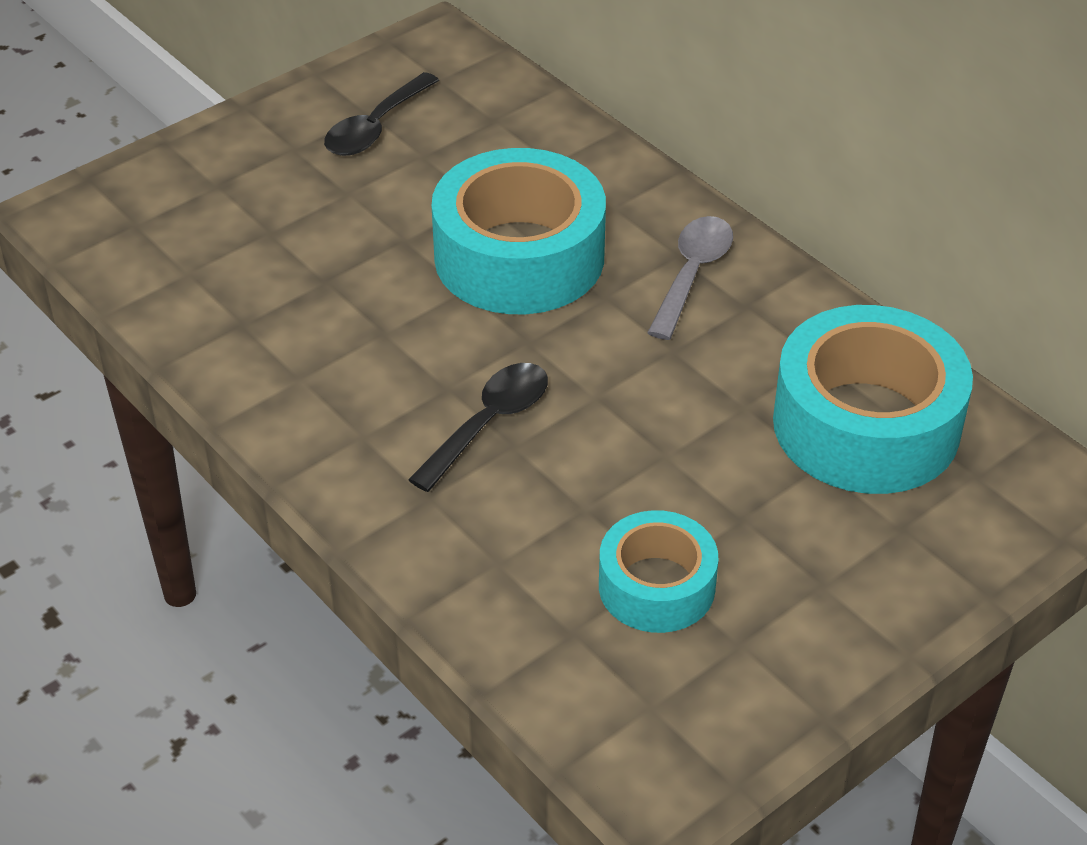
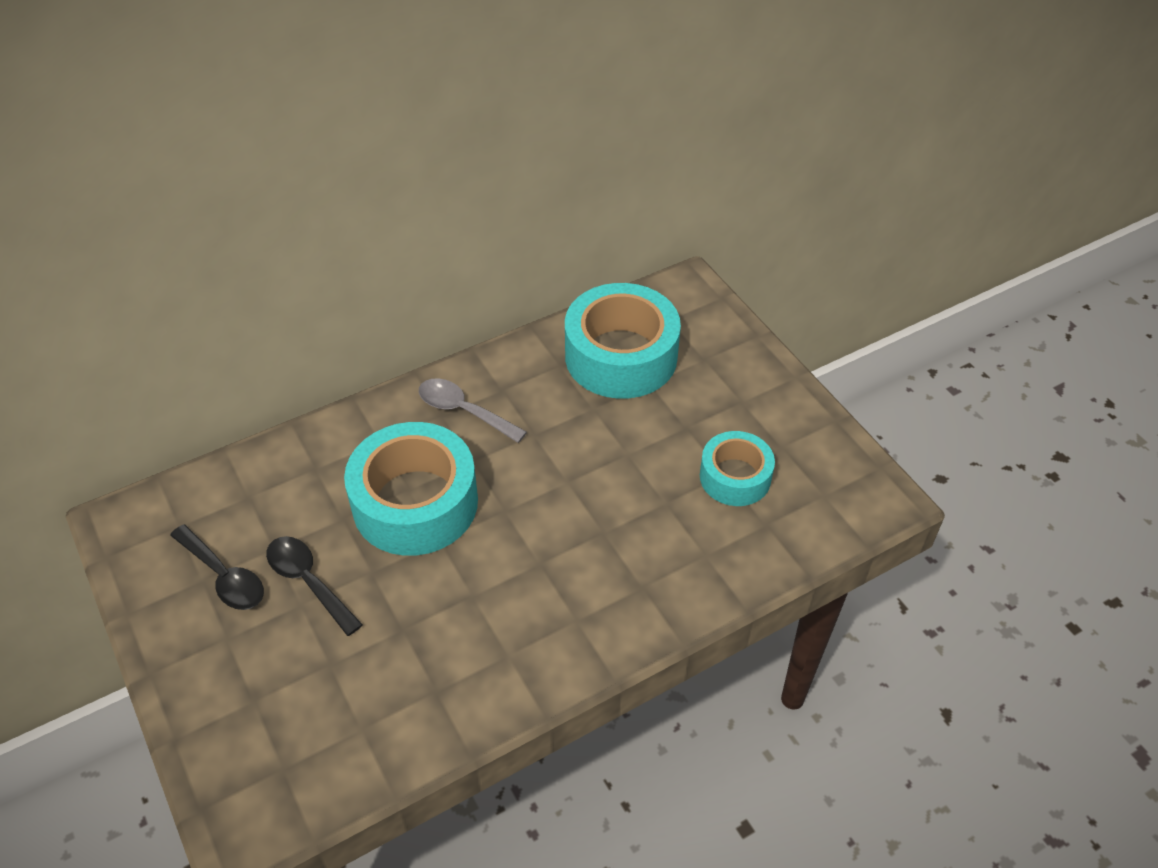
camera: 80 degrees left, 5 degrees up
(489, 423) = (580, 543): black spoon -> black spoon (308, 582)

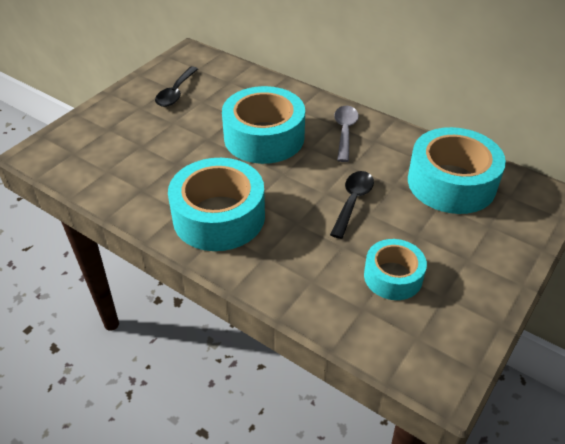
camera: 65 degrees right, 5 degrees down
(308, 582) = (188, 120): black spoon -> black spoon (352, 202)
(546, 613) = (219, 216): none -> turquoise tape

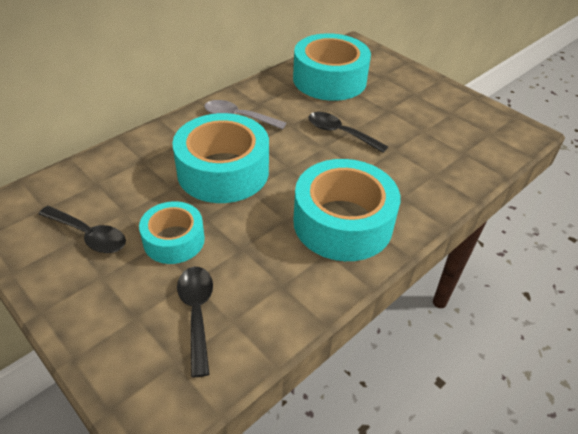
camera: 80 degrees left, 0 degrees up
(113, 154) = (197, 313): none -> black spoon
(393, 276) = (431, 131): turquoise tape -> turquoise tape (174, 240)

